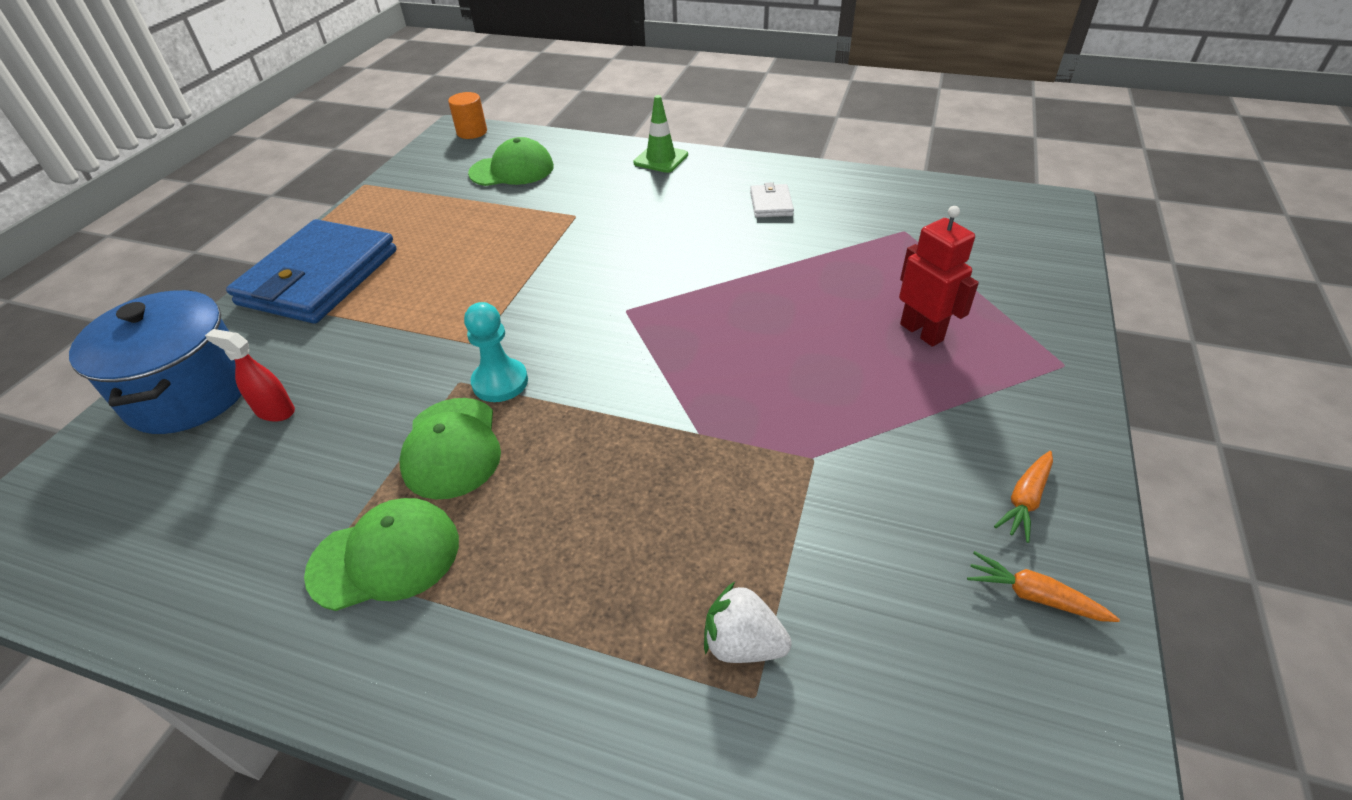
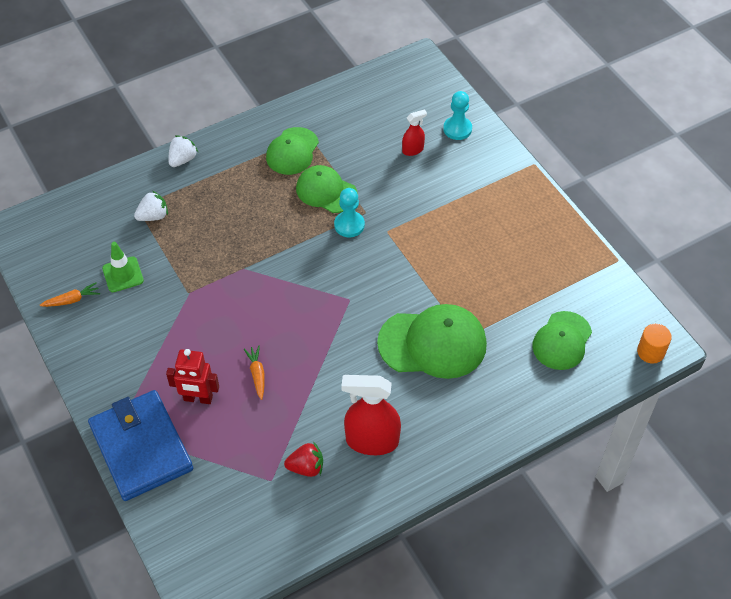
camera: 130 degrees right, 10 degrees up
(189, 392) = (457, 129): blue pot -> turquoise pawn
(319, 277) = (516, 200): blue wallet -> blue wallet (141, 447)
(554, 733) = (182, 159): none -> white strawberry
(610, 228) = (432, 343): none -> green cap
(661, 159) = (492, 429): green traffic cone -> green traffic cone (123, 274)
(771, 204) = (372, 441): white wallet -> red spray bottle
(857, 220) = (306, 467): none -> red strawberry
(1025, 500) = (95, 336): orange carrot -> orange carrot (257, 374)

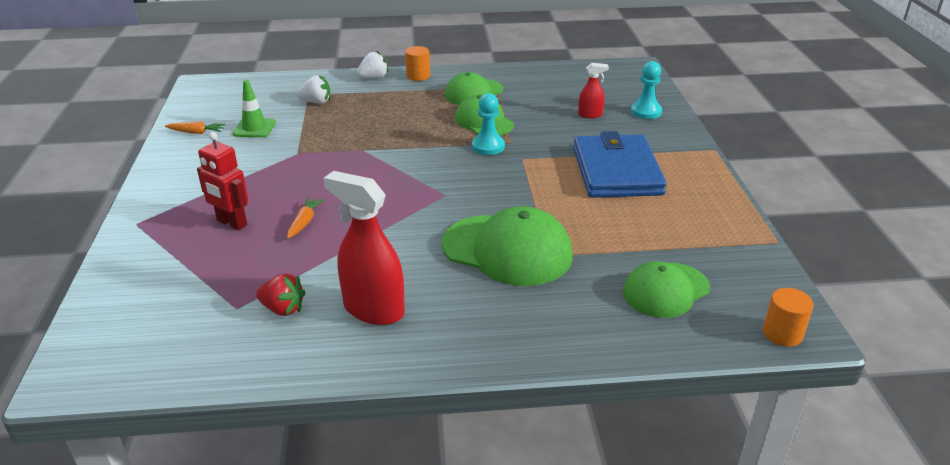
camera: 25 degrees right, 20 degrees down
(141, 447) = (143, 242): blue wallet -> blue wallet (616, 171)
(224, 142) = (418, 76): none -> orange cylinder

